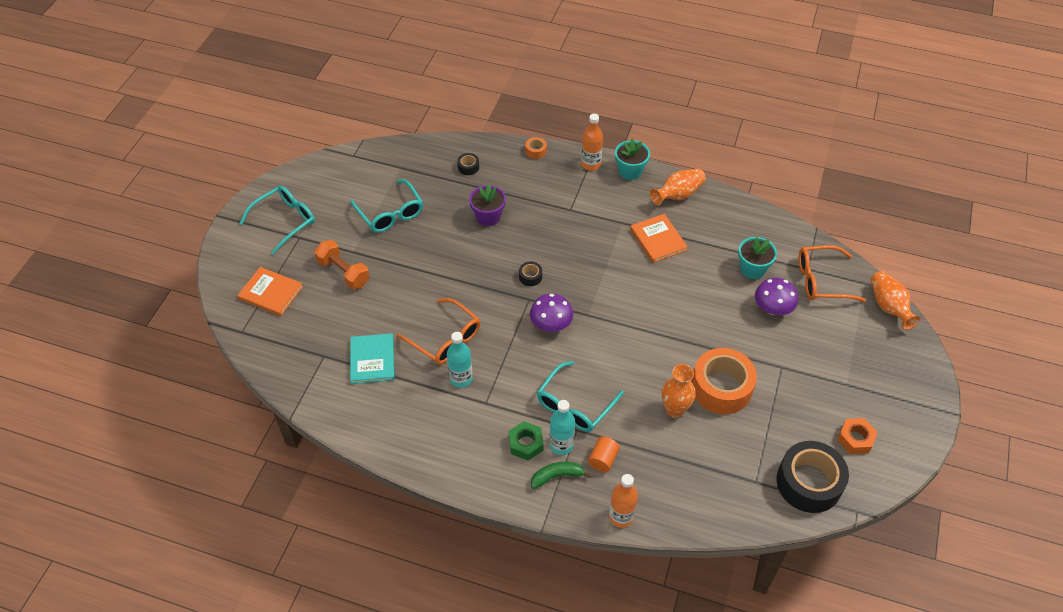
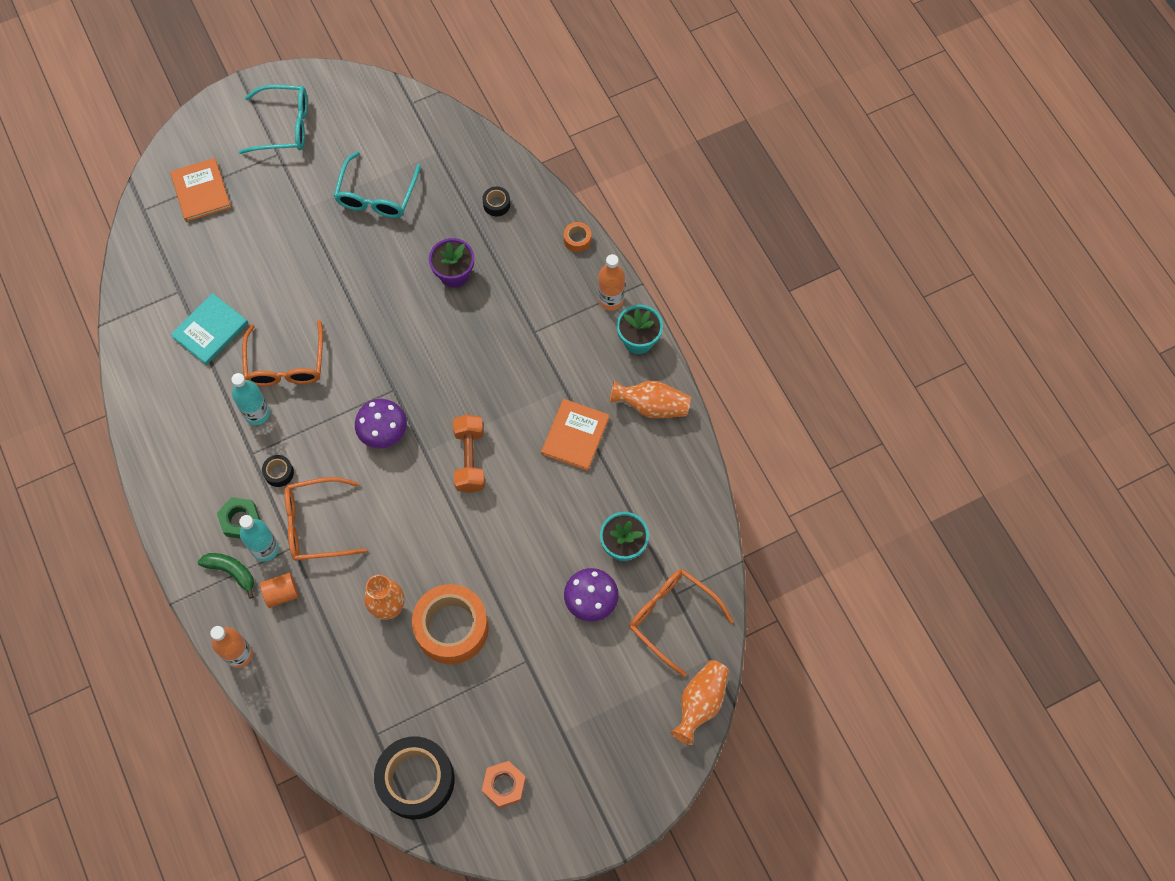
camera: 45 degrees right, 15 degrees up
(343, 272) = (276, 223): orange dumbbell -> orange dumbbell (470, 459)
(530, 277) = (420, 369): black tape -> black tape (279, 473)
(575, 405) = (316, 524): turquoise glasses -> orange glasses

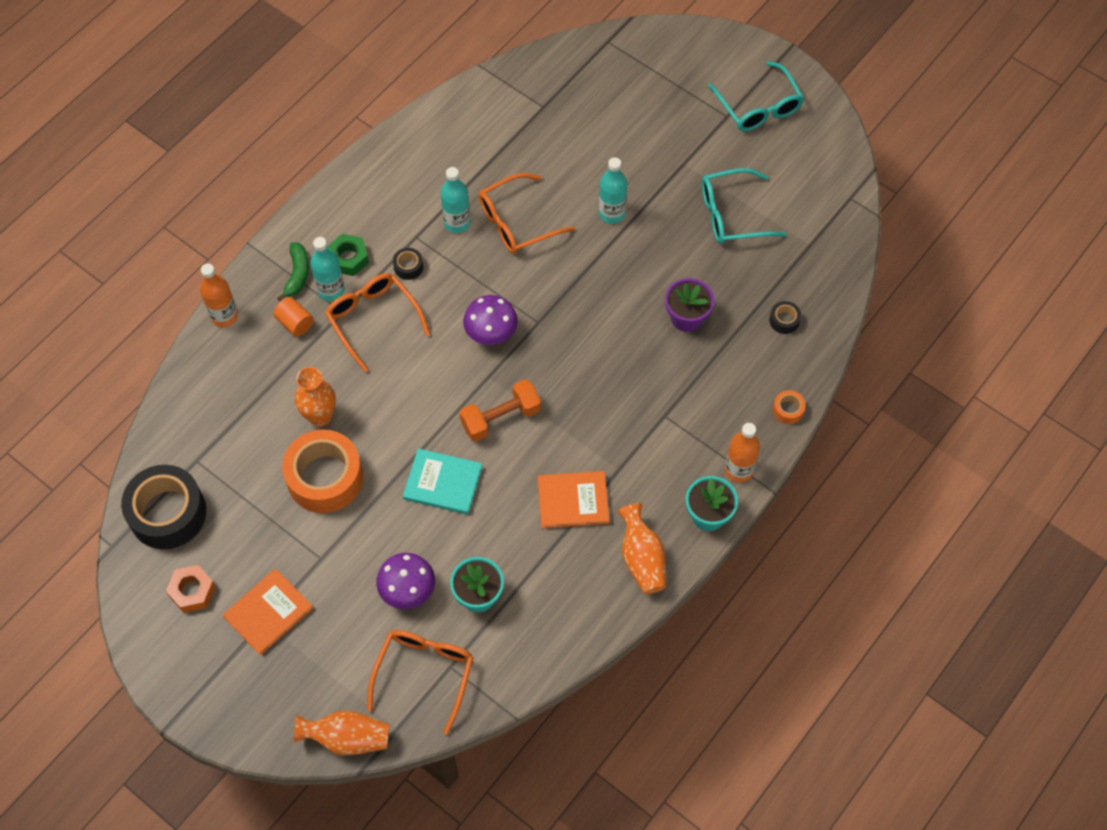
camera: 65 degrees right, 5 degrees down
(201, 191) = (652, 75): orange book -> orange book (268, 612)
(210, 330) = (518, 148): turquoise book -> turquoise book (443, 483)
(321, 285) = (611, 213): none -> turquoise bottle

